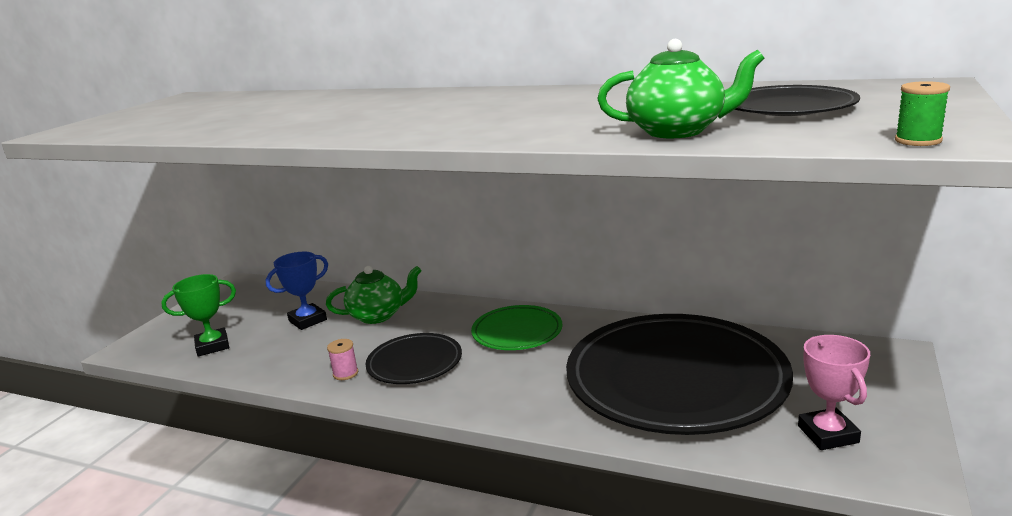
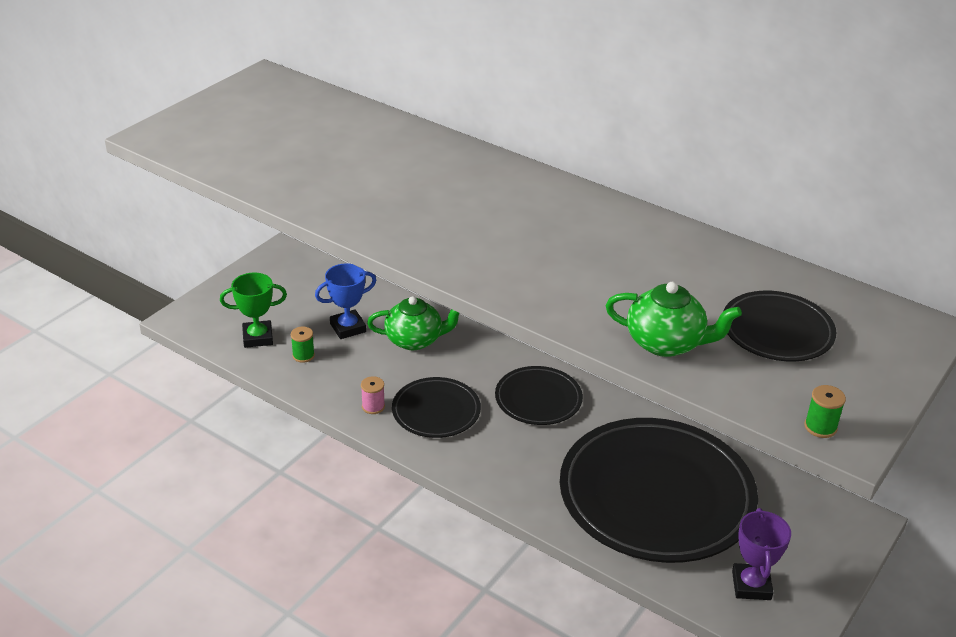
camera: 10 degrees right, 15 degrees up
(263, 350) = (303, 355): none -> green spool
(517, 332) = (538, 399): green plate -> black plate
(828, 434) = (751, 585): pink trophy -> purple trophy

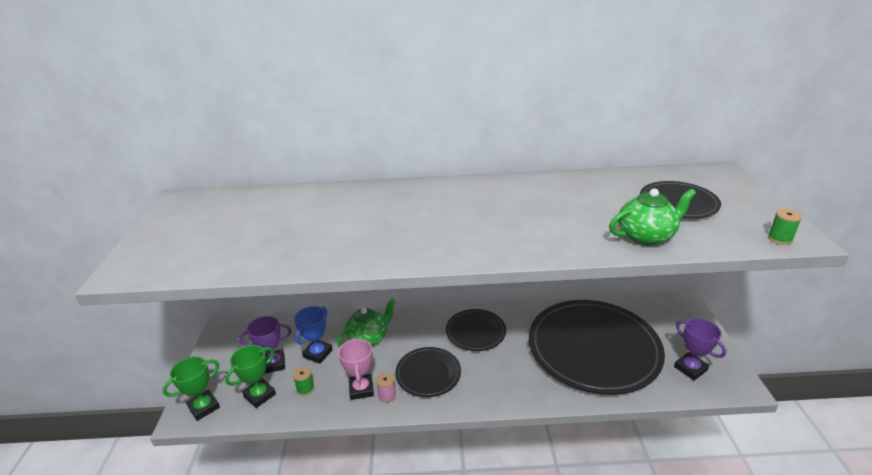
camera: 35 degrees left, 5 degrees down
(202, 321) = (204, 407): none -> green trophy
(297, 314) = (273, 364): none -> purple trophy
(354, 386) = (361, 389): none -> pink trophy

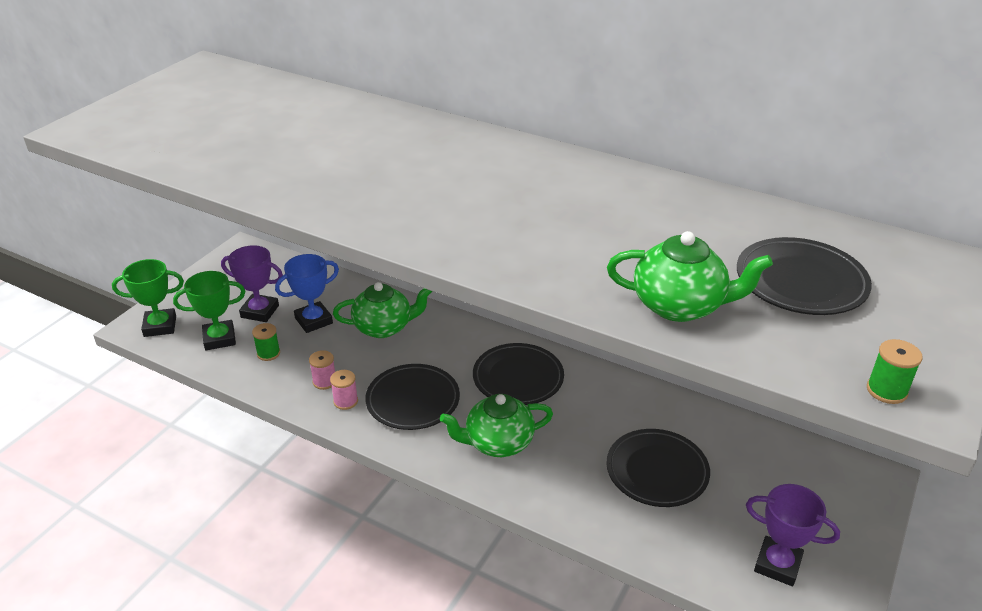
camera: 30 degrees right, 5 degrees up
(361, 389) = (324, 381): pink trophy -> pink spool
(500, 375) = (498, 443): none -> green teapot
(593, 349) = (657, 471): black plate -> black plate, size x0.49
(690, 368) = (777, 564): purple trophy -> purple trophy turned 60 degrees counterclockwise

